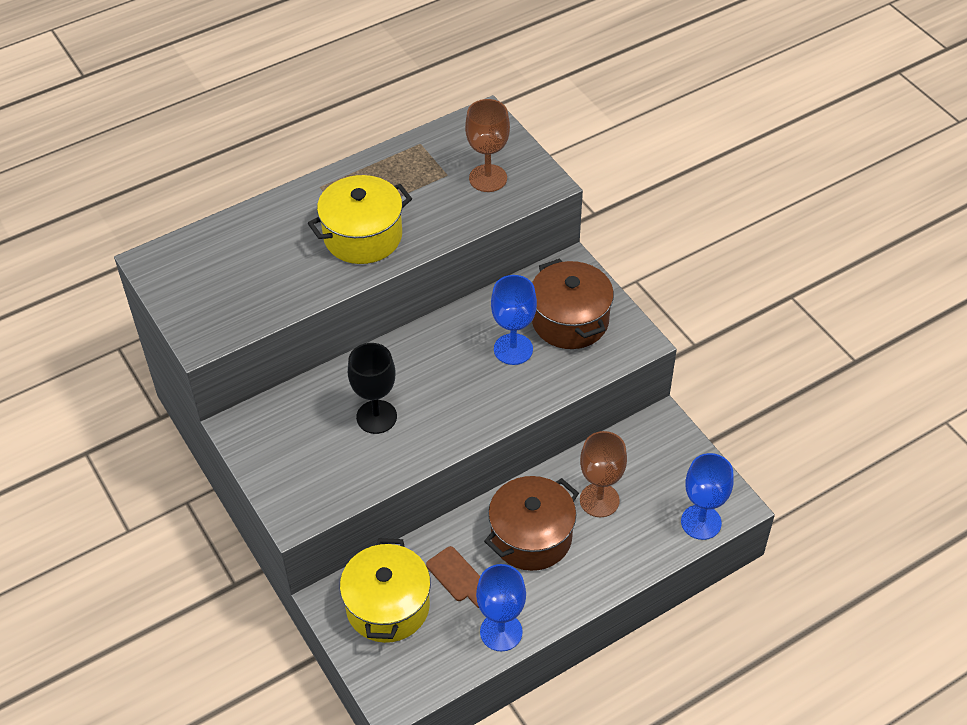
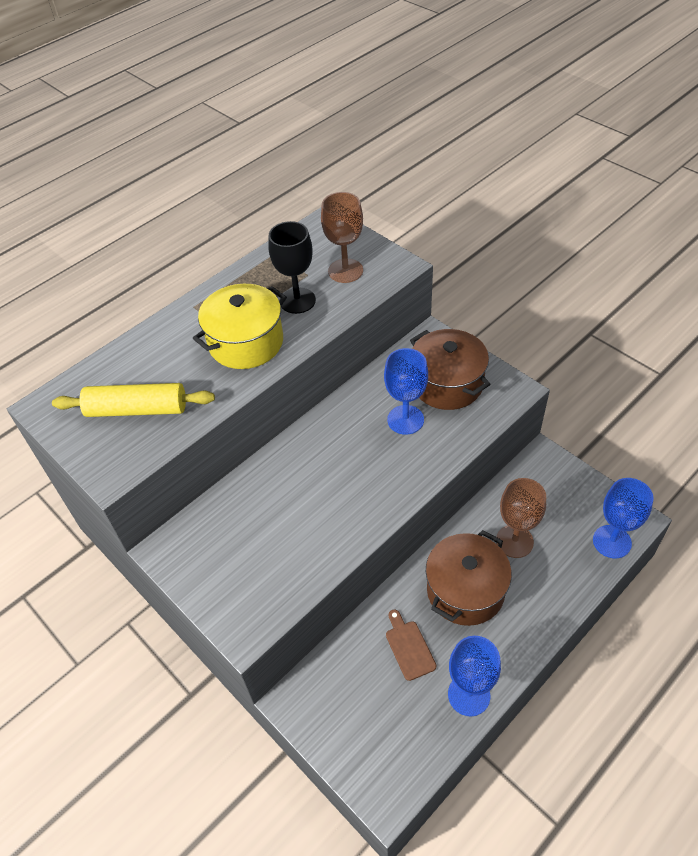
camera: 10 degrees left, 0 degrees up
(239, 283) = (137, 409): none -> yellow rolling pin
(376, 417) = (298, 510): black goblet -> black goblet (297, 301)
(388, 606) = (352, 694): yellow pot -> none
(457, 576) = (409, 647): brown cutting board -> brown cutting board turned 150 degrees counterclockwise

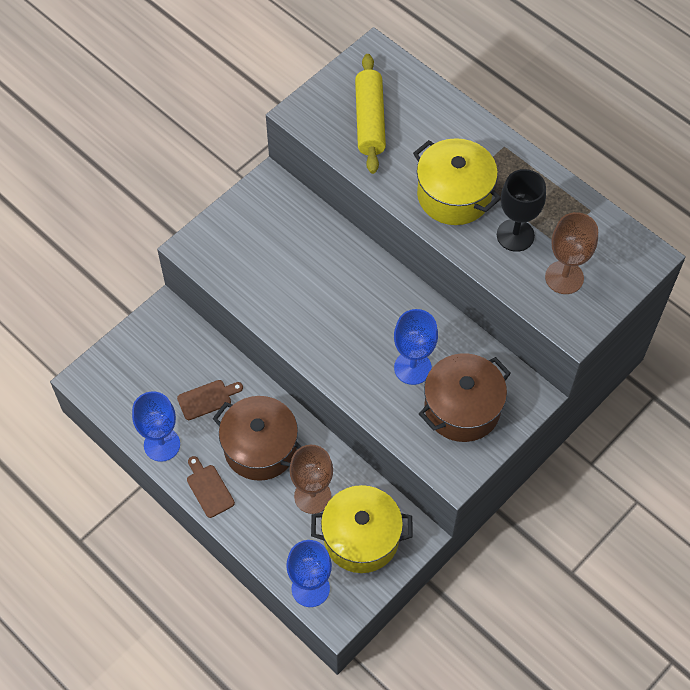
camera: 85 degrees right, 10 degrees up
(517, 640) = (209, 488): none -> brown cutting board
(552, 500) = (361, 538): none -> yellow pot

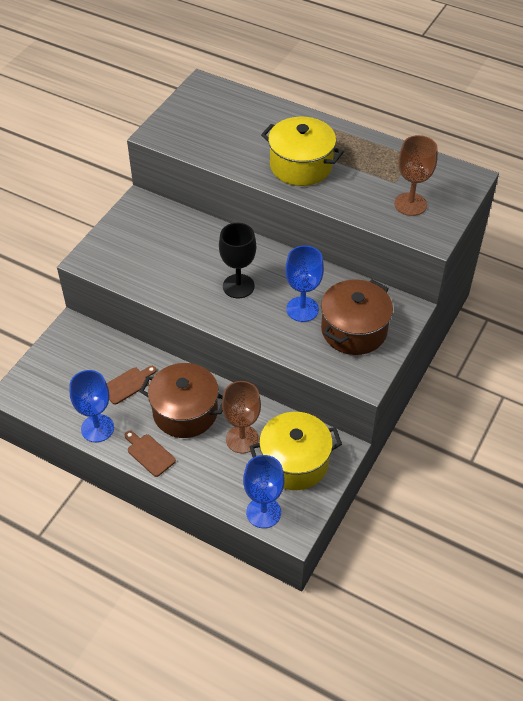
camera: 15 degrees left, 10 degrees down
(370, 120) = (214, 128): yellow rolling pin -> none
(515, 235) = (360, 183): black goblet -> black goblet (238, 286)

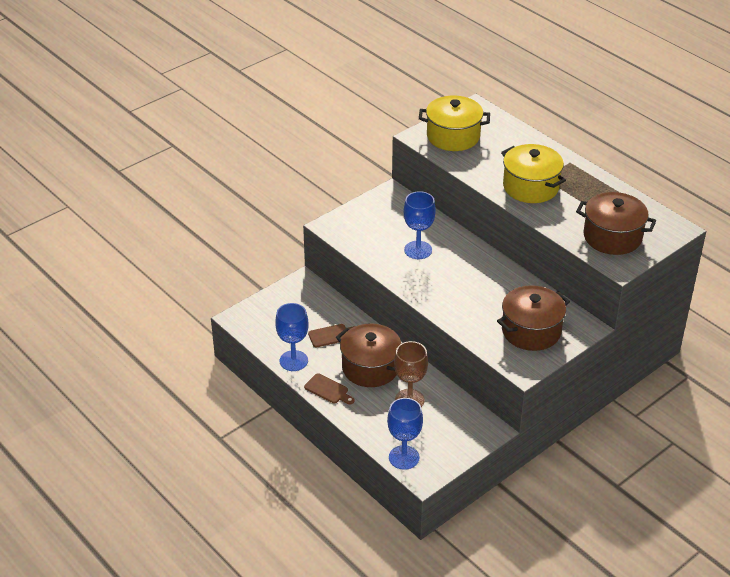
camera: 20 degrees right, 10 degrees down
(149, 453) = (328, 390): brown cutting board -> brown cutting board turned 150 degrees clockwise
(238, 286) = (447, 274): black goblet -> none
(294, 462) = (446, 428): yellow pot -> yellow pot (453, 136)
(302, 309) = (494, 305): blue goblet -> blue goblet (418, 250)
(410, 204) = (612, 237): brown goblet -> brown pot

